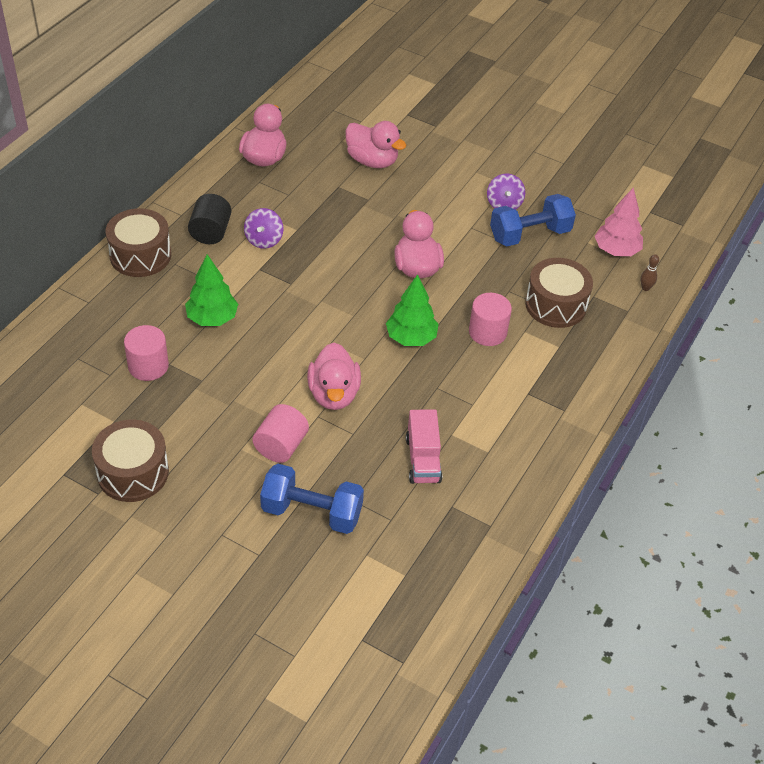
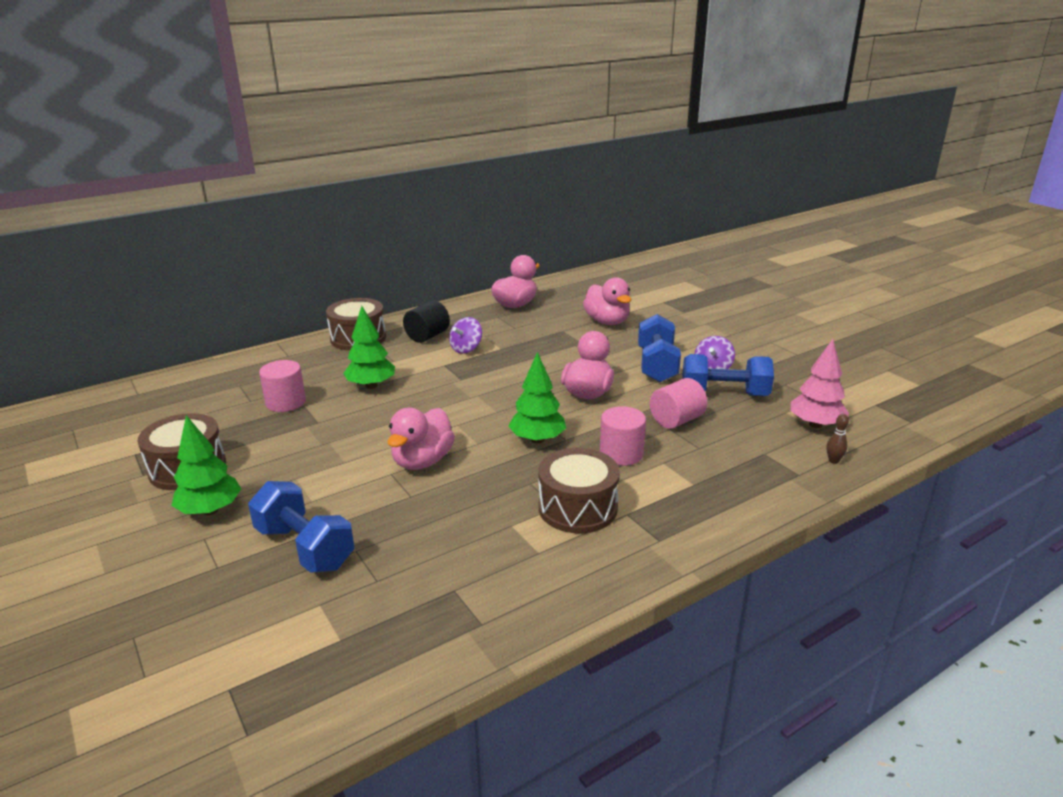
camera: 30 degrees right, 20 degrees down
(199, 507) = (210, 510): none -> green tree
(281, 446) = (333, 486): pink cylinder -> pink cylinder (676, 420)
(423, 459) = (460, 537): pink truck -> none
(454, 213) = (657, 365): none -> blue dumbbell
(555, 305) = (714, 450): brown drum -> brown drum (577, 508)

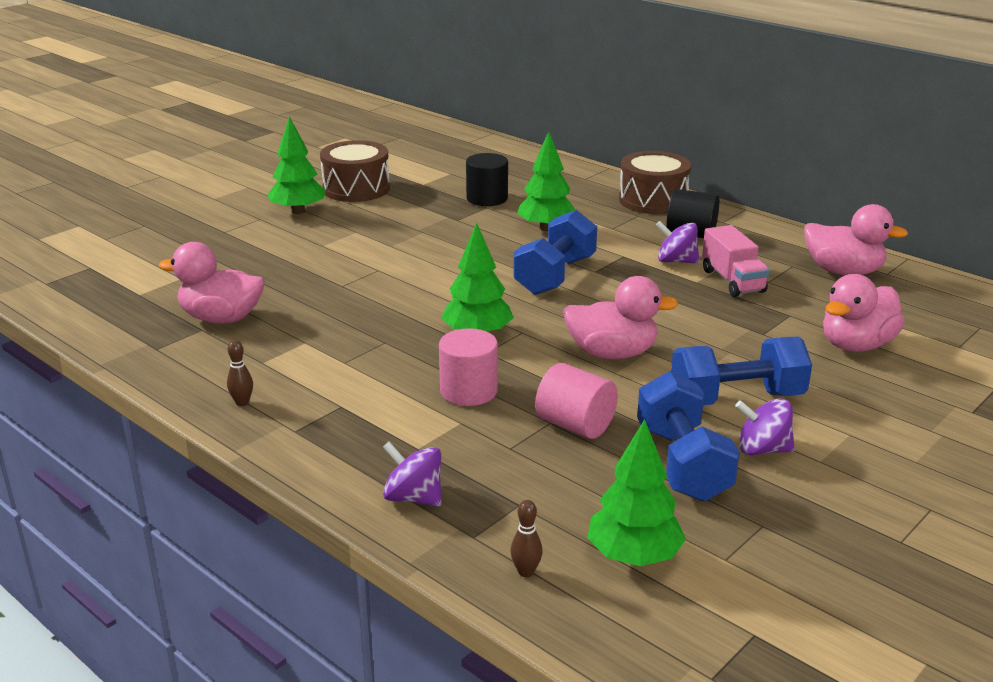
camera: 75 degrees right, 0 degrees up
(286, 402) = (487, 198): pink cylinder -> black cylinder
(305, 547) = (253, 257): blue dumbbell -> blue dumbbell (555, 276)
(422, 461) = (405, 280): pink duck -> pink duck (221, 318)
(507, 337) = (732, 281): none -> pink truck
(577, 508) = (344, 374): brown drum -> none
(608, 567) = (242, 402): none -> brown bowling pin
(756, 492) = (413, 497): none -> purple spinning top
(815, 424) = (634, 556): pink tree -> green tree

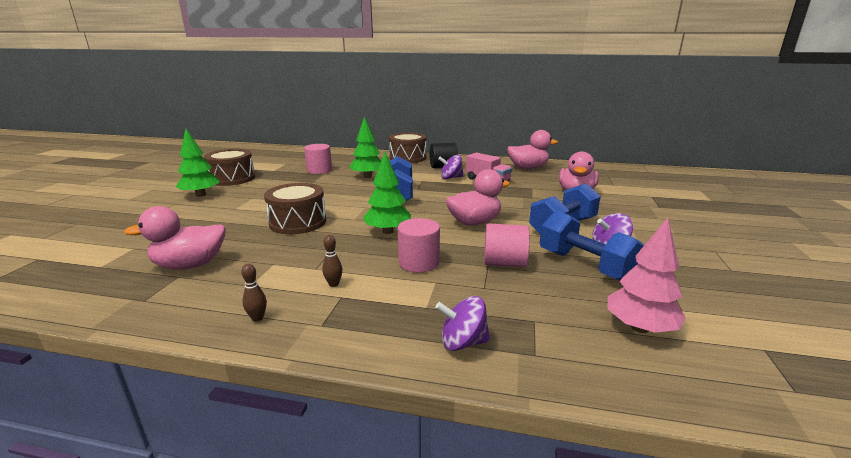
camera: 30 degrees left, 5 degrees down
(379, 288) = (298, 222): none -> brown drum
(487, 198) = (319, 170): black cylinder -> pink cylinder
(526, 572) = (599, 366): brown bowling pin -> brown bowling pin (333, 284)
(634, 556) = (640, 328): green tree -> pink tree

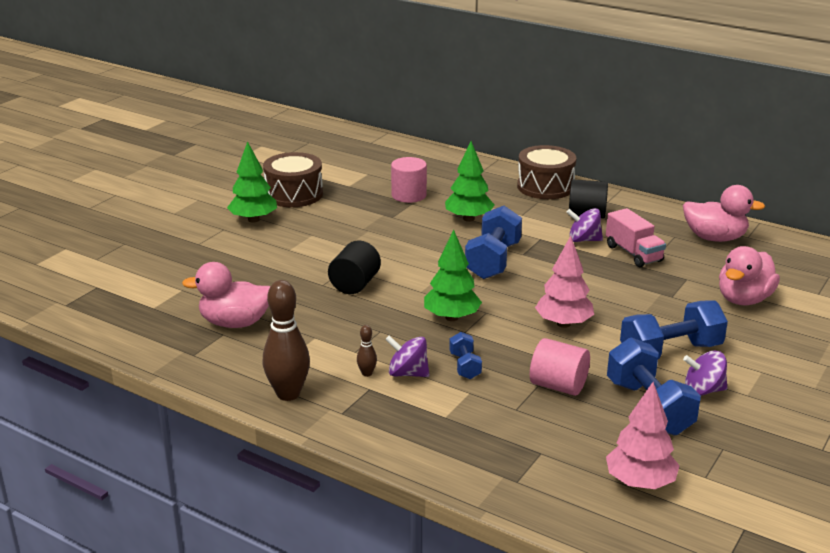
camera: 20 degrees right, 5 degrees up
(257, 318) = (288, 394): brown bowling pin -> brown bowling pin, size x2.23
(298, 222) = (355, 284): brown drum -> black cylinder
(419, 262) = (465, 366): pink cylinder -> blue dumbbell
(463, 342) = (459, 456): purple spinning top -> purple spinning top (408, 373)
(474, 222) = (563, 324): pink duck -> pink tree

